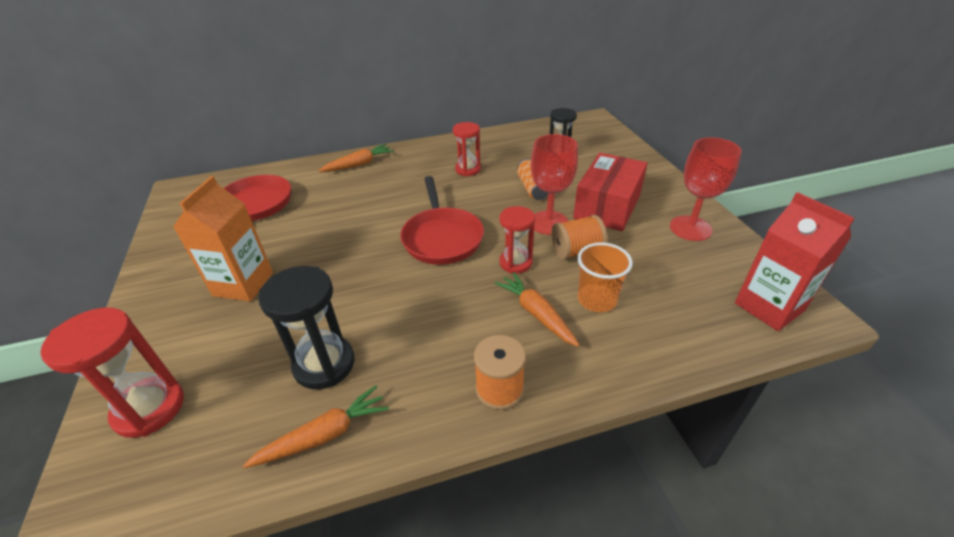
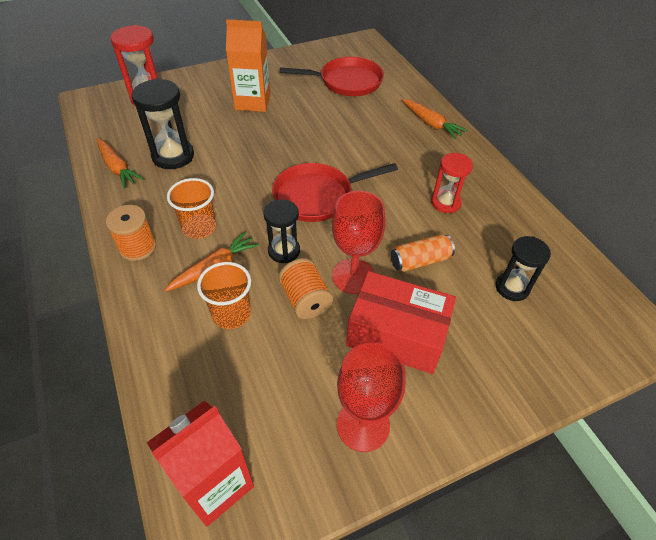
camera: 80 degrees right, 10 degrees up
(472, 329) = (199, 227): none -> orange cup
(515, 263) = (284, 251): red hourglass -> black hourglass

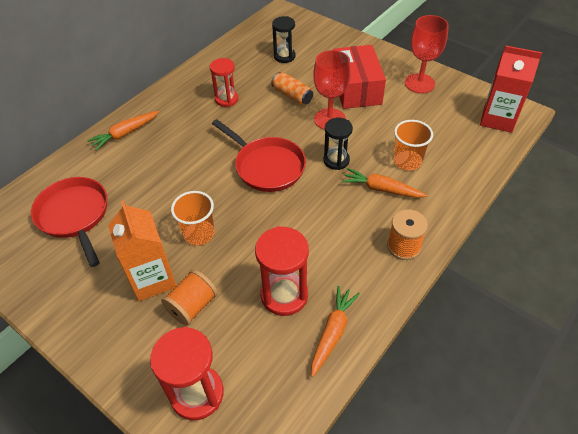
camera: 115 degrees left, 0 degrees up
(173, 156) = (284, 295): black hourglass -> red hourglass
(199, 227) = (353, 220): orange cup -> orange cup (199, 234)
(305, 300) = (366, 133): orange spool -> orange spool (192, 306)
(430, 123) = (125, 134): orange carrot -> orange carrot turned 150 degrees counterclockwise

